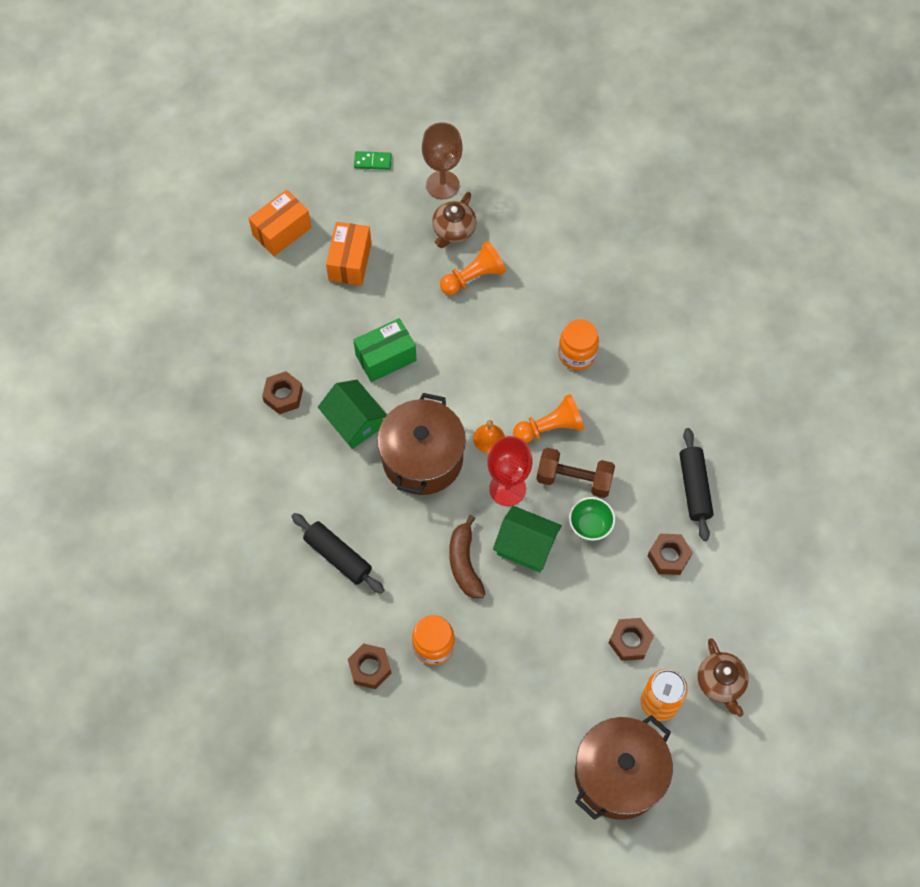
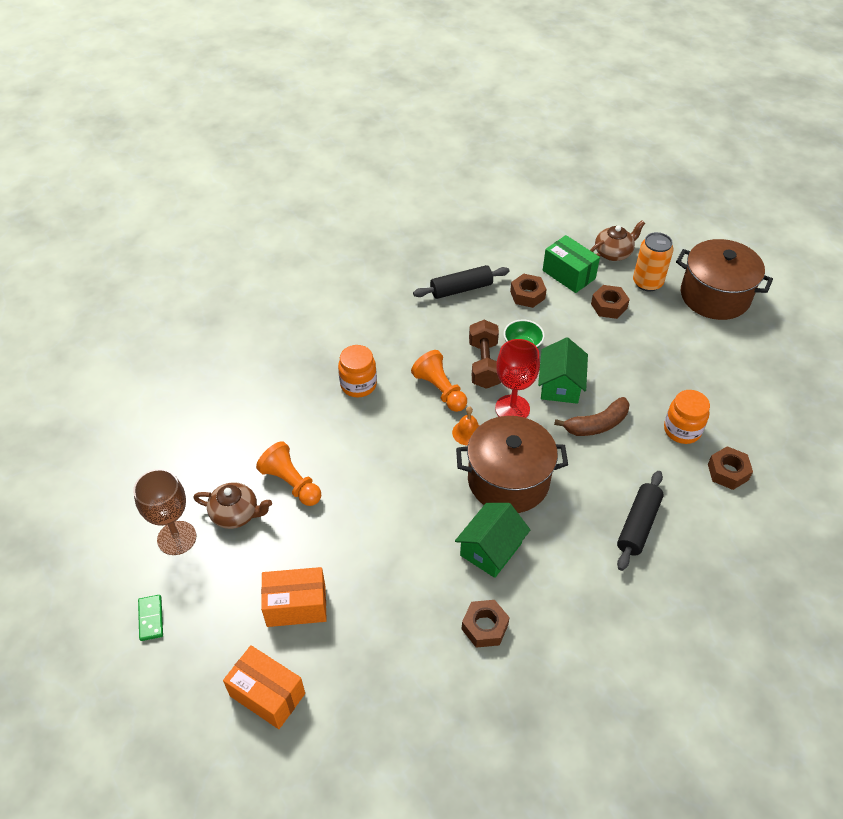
camera: 105 degrees left, 15 degrees down
(386, 357) = (407, 539): green box -> green box (568, 274)

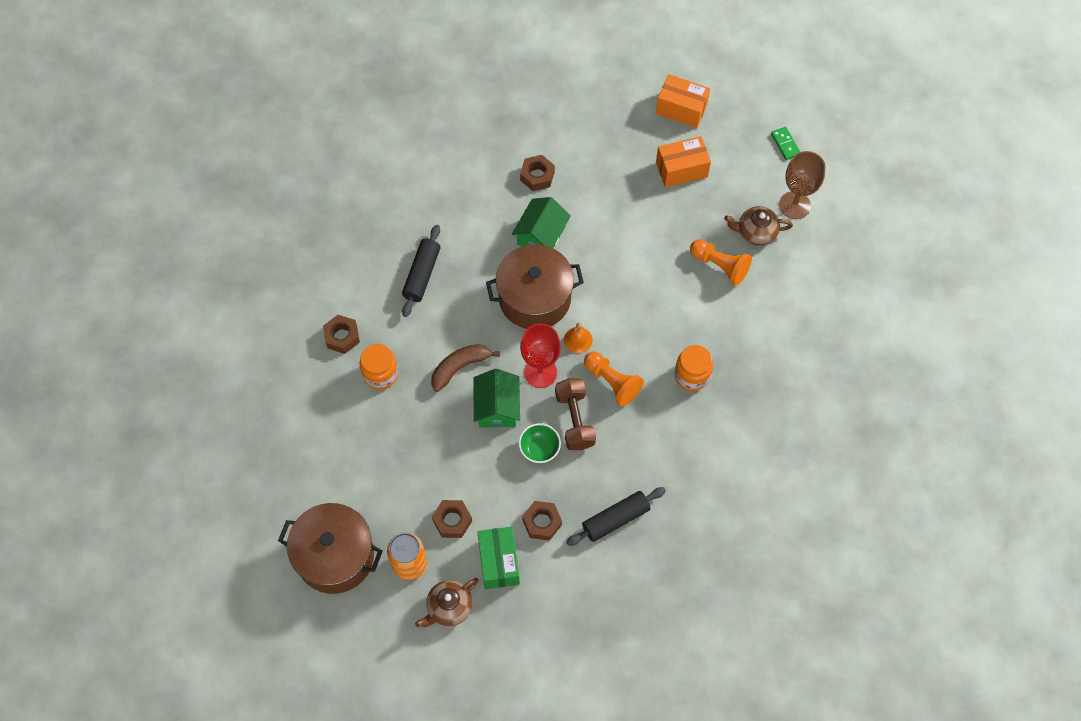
camera: 170 degrees right, 15 degrees up
(568, 274) = (499, 562): green box -> green box turned 45 degrees clockwise

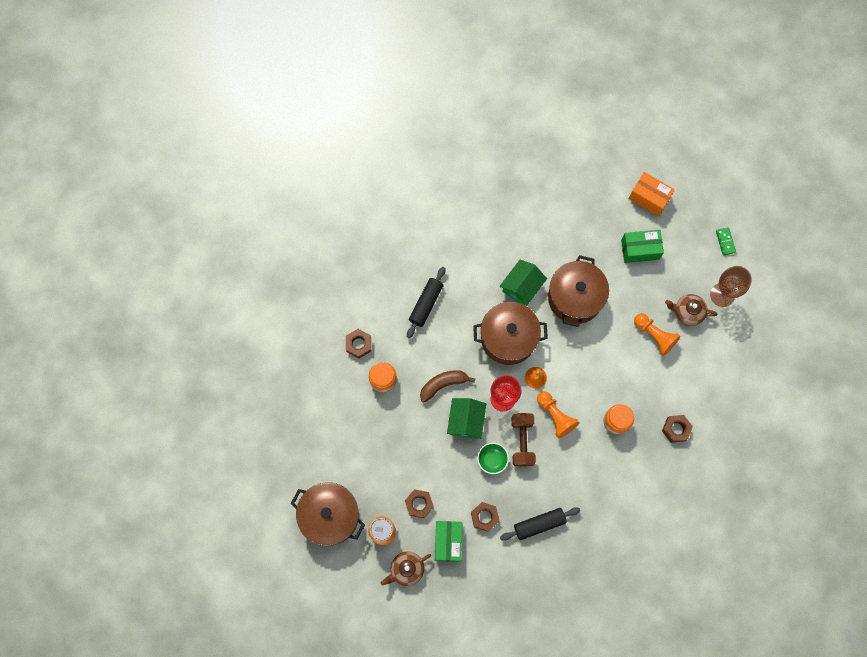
camera: 10 degrees right, 10 degrees up
(537, 176) = (527, 236): brown nut -> brown nut (676, 429)
(611, 237) = (575, 298): none -> brown pot
(681, 169) = (640, 249): orange box -> green box

